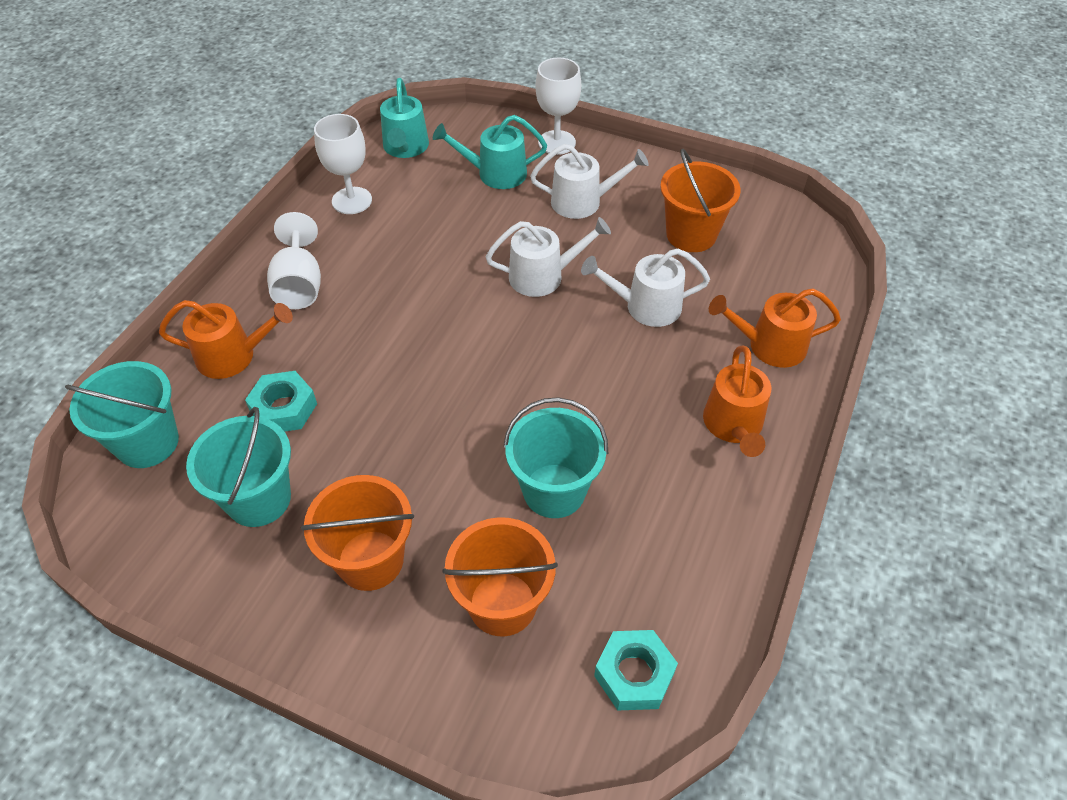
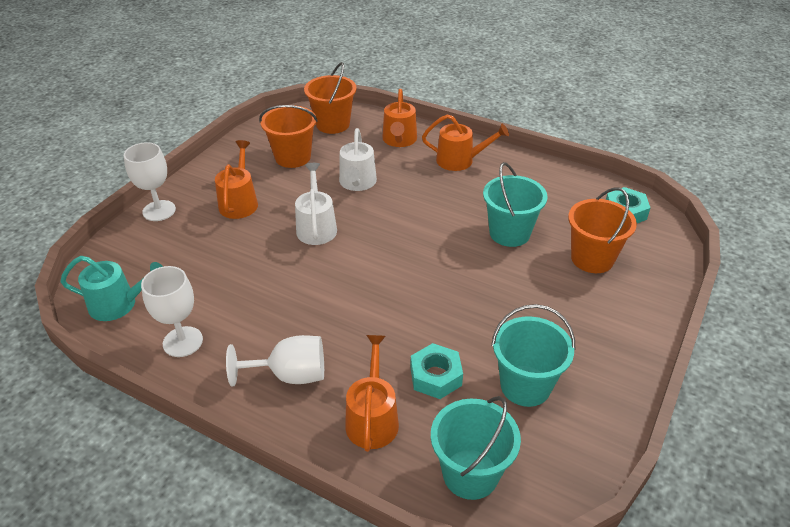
camera: 85 degrees left, 10 degrees down
(370, 560) = (570, 319): orange bucket -> orange bucket (332, 124)
(495, 173) = (184, 247): turquoise watering can -> none
(582, 202) = (239, 202): white watering can -> orange watering can

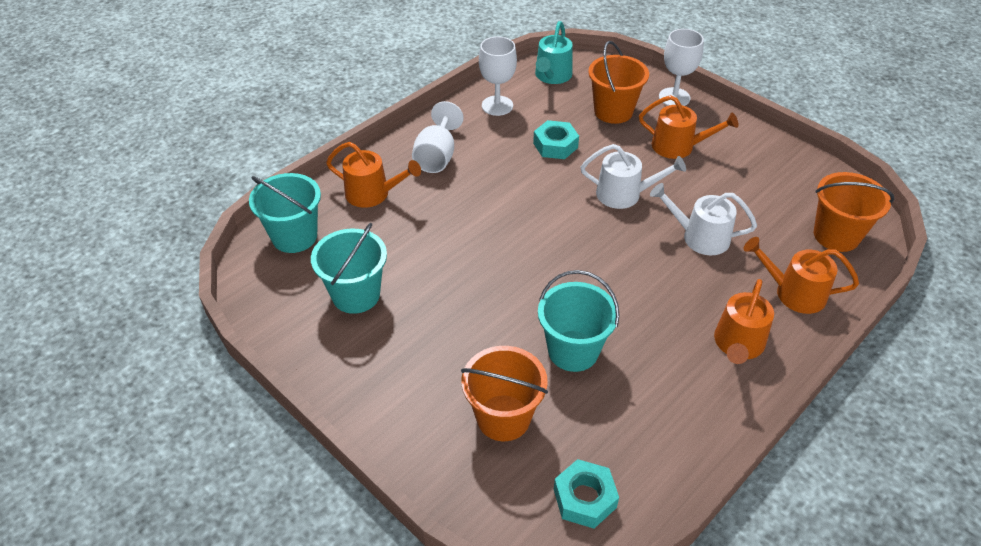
camera: 105 degrees right, 5 degrees up
(293, 157) = (760, 192): orange bucket -> orange bucket (613, 111)
(435, 376) = (395, 238): turquoise nut -> turquoise nut (555, 145)

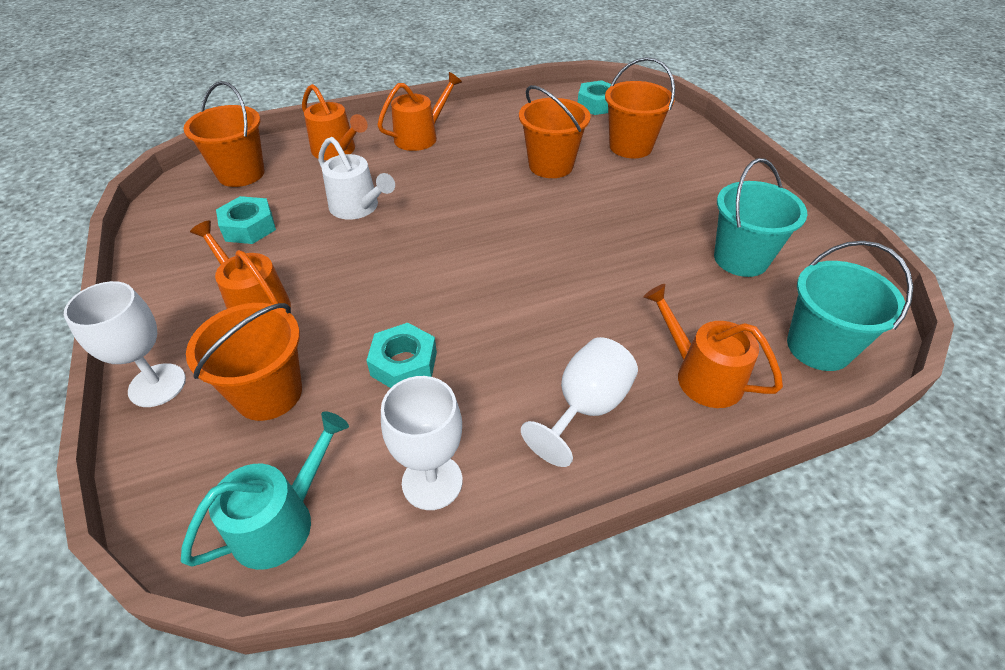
camera: 155 degrees left, 0 degrees up
(573, 351) = (551, 165): turquoise bucket -> orange bucket
(624, 194) = (384, 269): white watering can -> none
(757, 192) = (249, 227): none -> turquoise nut

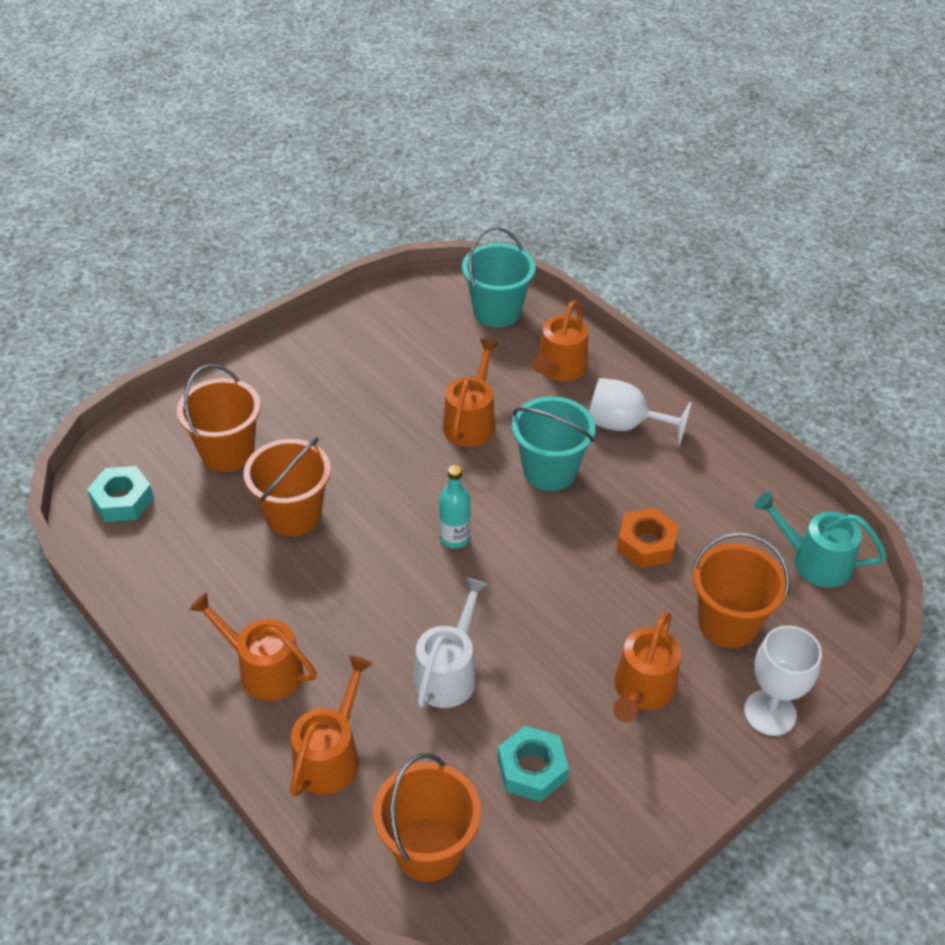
camera: 110 degrees left, 0 degrees up
(404, 364) = (646, 544): turquoise nut -> orange nut
(432, 482) = (735, 491): white goblet -> none
(484, 238) = (454, 538): none -> turquoise bottle
(628, 281) = (471, 421): none -> orange watering can
(741, 259) = (406, 355): turquoise bucket -> turquoise bucket (549, 471)

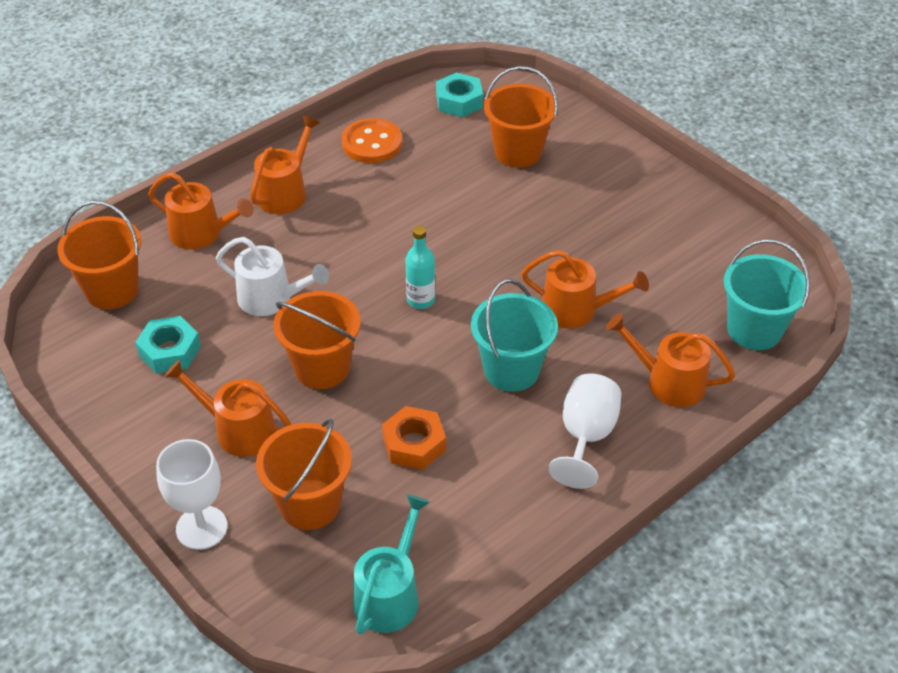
camera: 90 degrees right, 0 degrees up
(184, 584) = (372, 143): none -> orange button
(293, 515) = (446, 197): orange bucket -> orange bucket (322, 368)

